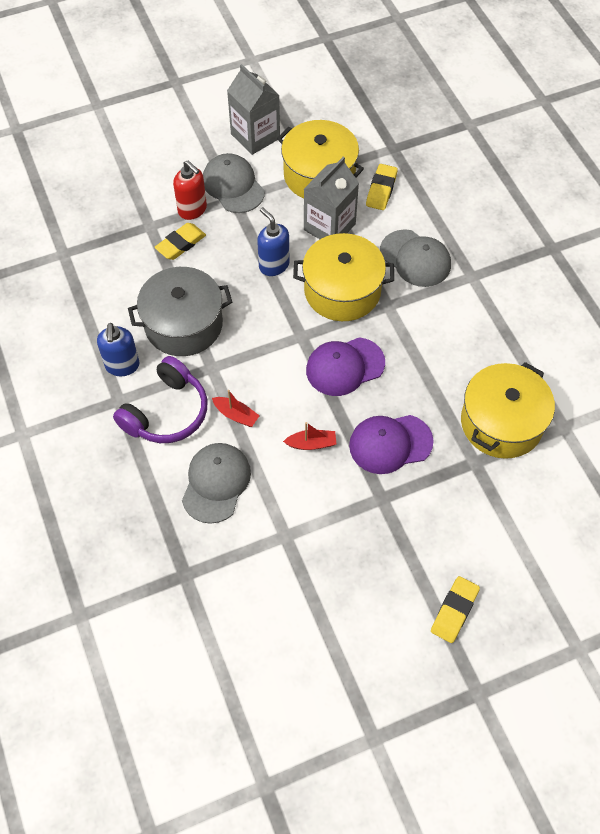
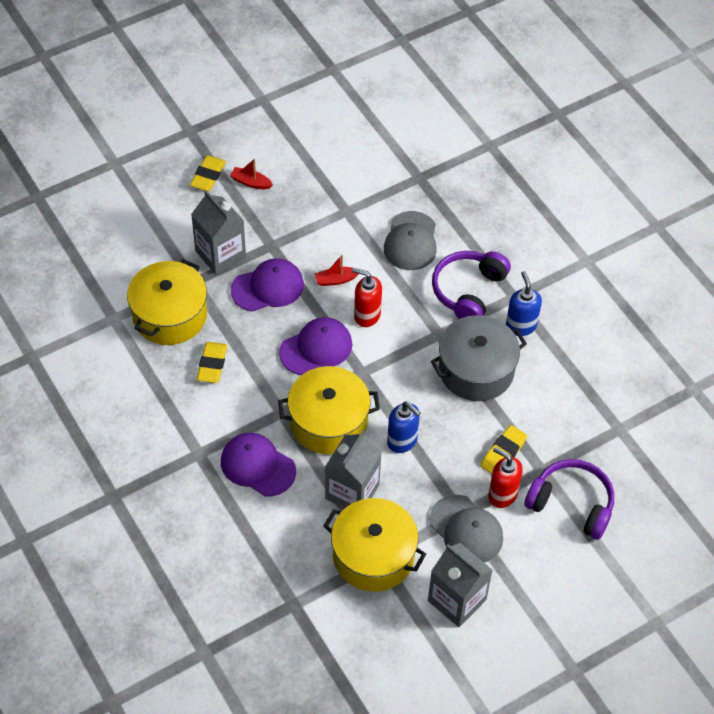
camera: 170 degrees right, 5 degrees down
(133, 195) = (571, 504): none -> purple headphones
(236, 415) = (407, 296): red boat -> red boat (251, 182)
(284, 397) = (367, 315): none -> red soap dispenser
(381, 190) = (301, 545): yellow eraser -> yellow eraser (212, 365)
(415, 258) = (257, 466): grey cap -> purple cap
(442, 493) = (220, 254): none -> grey carton

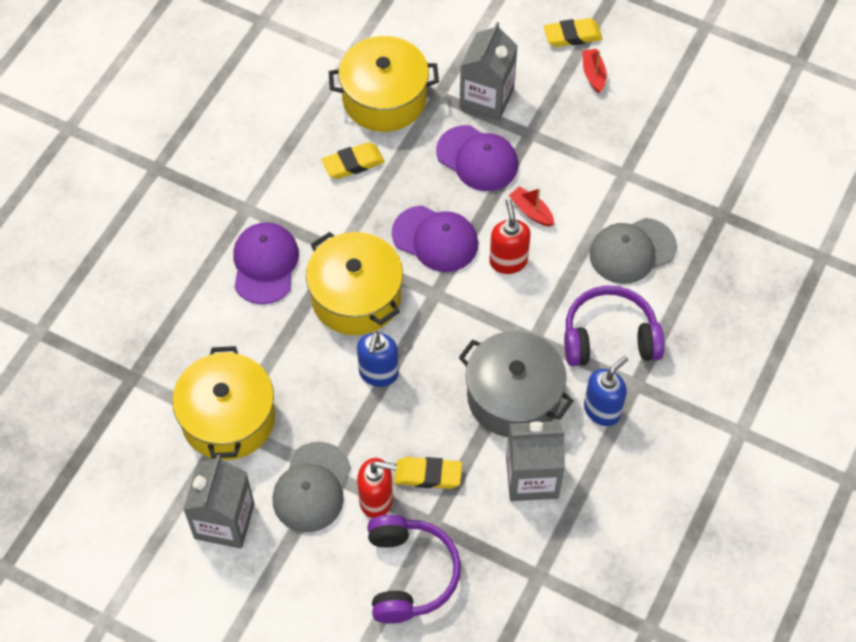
camera: 60 degrees right, 5 degrees up
(352, 492) = (289, 360): grey carton -> grey carton (532, 477)
(502, 494) = (376, 500): red soap dispenser -> red soap dispenser turned 90 degrees clockwise

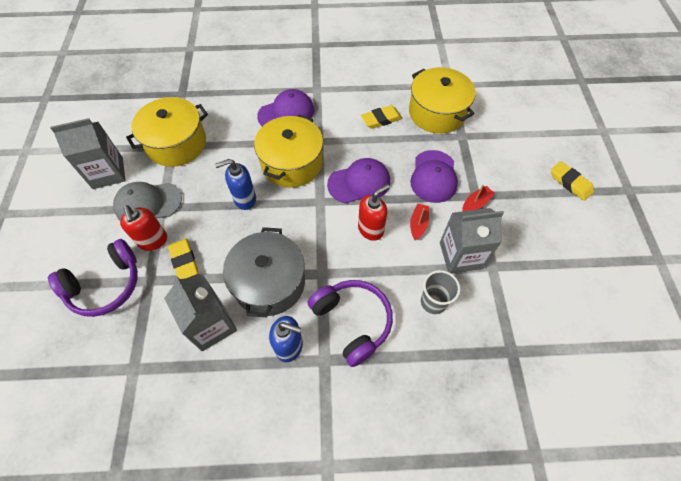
camera: 60 degrees right, 0 degrees up
(353, 164) = (381, 119): yellow eraser -> yellow eraser turned 60 degrees counterclockwise
(435, 239) = (359, 183): purple cap -> purple cap turned 105 degrees counterclockwise
(486, 98) = (481, 160): grey carton -> grey carton (460, 255)
(593, 74) = (552, 209): red boat -> red boat (475, 203)
(632, 251) = (433, 302): grey cap -> grey cup

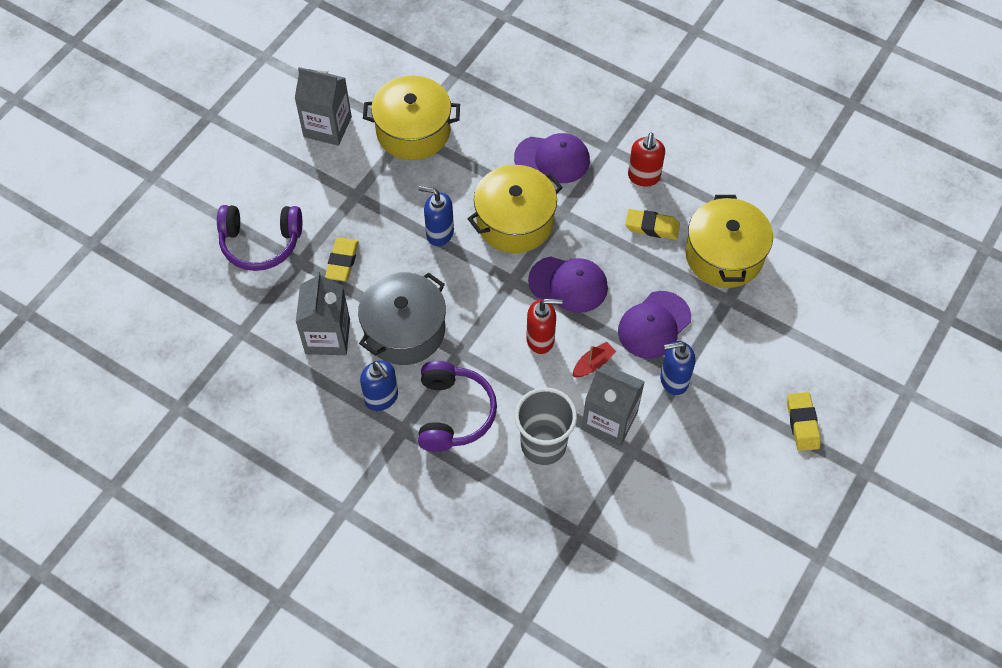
camera: 35 degrees right, 0 degrees up
(148, 203) = (345, 183): grey cap -> none
(153, 241) = (327, 225): red soap dispenser -> red soap dispenser (643, 177)
(433, 302) = (543, 445): grey cup -> grey cup, size x1.51
(475, 203) = (673, 380): red boat -> blue soap dispenser

